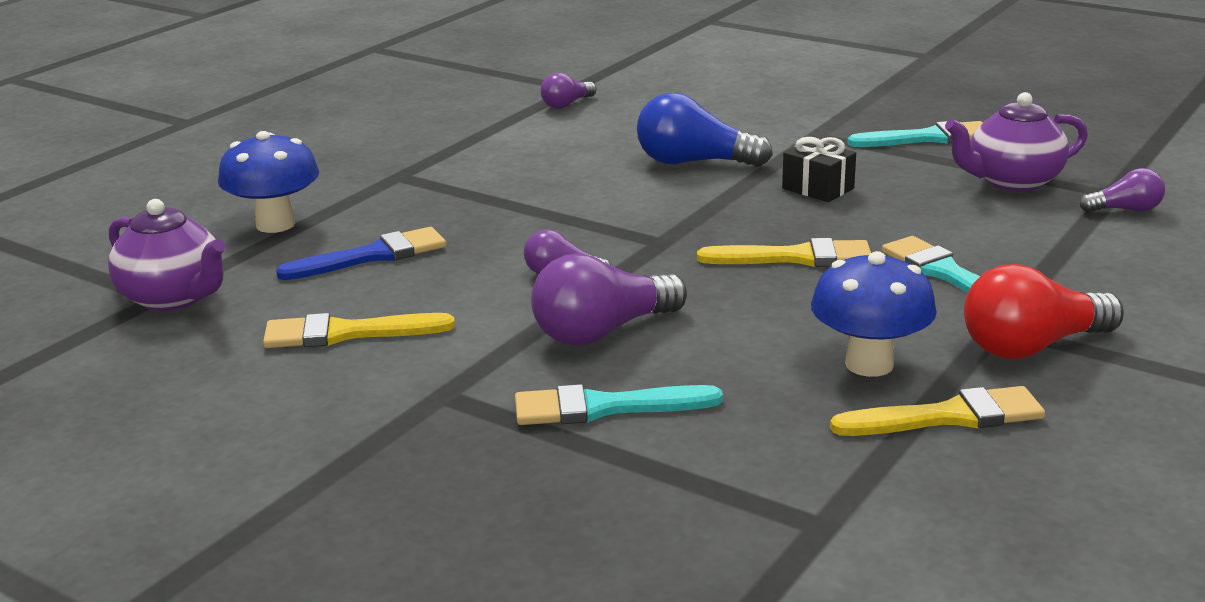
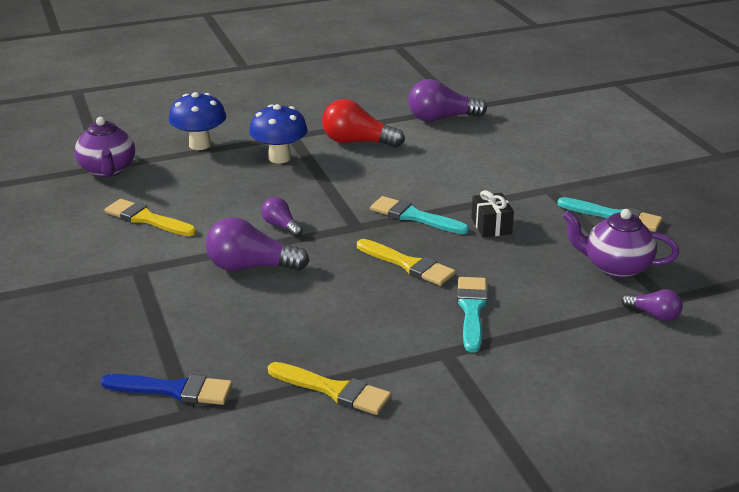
camera: 35 degrees right, 5 degrees up
(372, 256) = (215, 180): blue brush -> blue brush (174, 390)
(567, 104) = (441, 118): purple light bulb -> purple light bulb, size x1.80
(604, 407) = (192, 308): turquoise brush -> turquoise brush (414, 216)
(694, 162) = (450, 183): blue light bulb -> none
(869, 364) = (344, 343): blue mushroom -> blue mushroom (279, 158)
(1032, 347) = (443, 373): red light bulb -> red light bulb (357, 142)

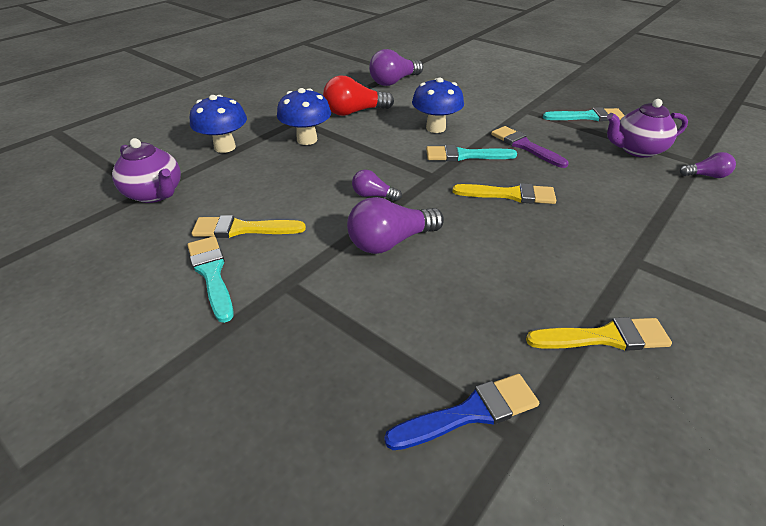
camera: 30 degrees left, 10 degrees up
(420, 181) = (435, 128): none -> blue mushroom
(472, 310) = (601, 215): turquoise brush -> turquoise brush (212, 274)
(491, 226) = (525, 146): black gift -> purple brush

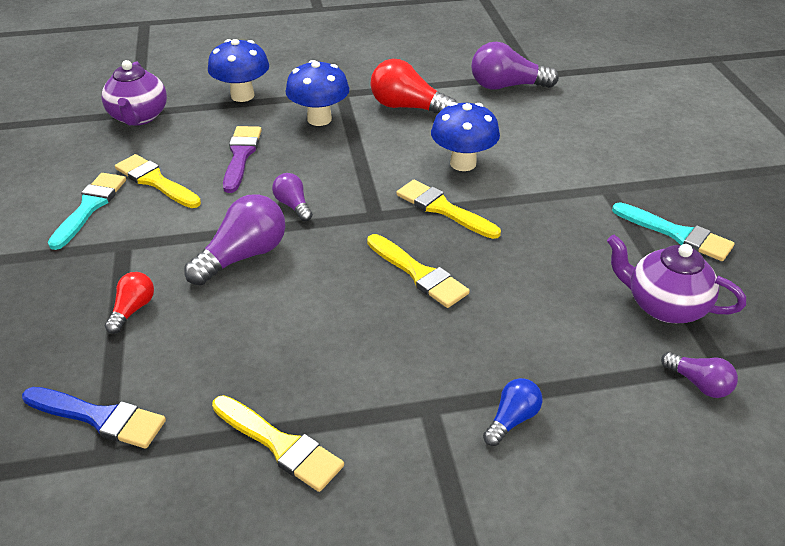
camera: 40 degrees right, 0 degrees up
(368, 322) = (132, 310): none -> red light bulb
(390, 242) = (243, 256): purple light bulb -> purple light bulb turned 120 degrees clockwise
(465, 155) = (443, 209): turquoise brush -> yellow brush
(525, 146) = (528, 231): purple brush -> purple brush (241, 155)
(675, 240) = (512, 419): none -> blue light bulb

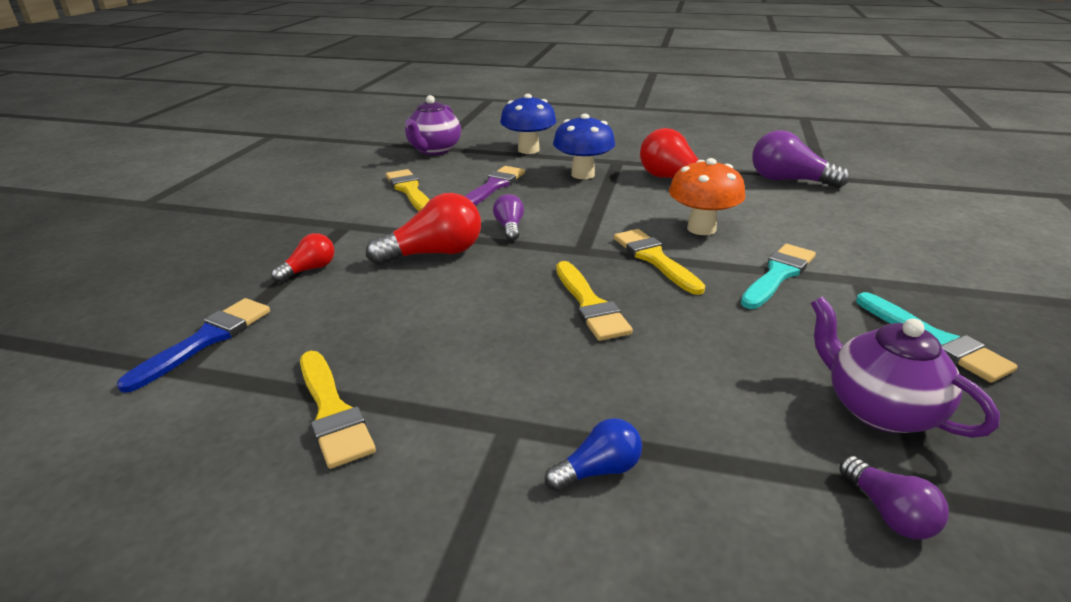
camera: 25 degrees right, 10 degrees down
(90, 207) = (344, 196): turquoise brush -> turquoise brush (778, 274)
(99, 418) = (206, 340): blue brush -> blue brush turned 105 degrees counterclockwise
(243, 256) = (434, 253): purple light bulb -> red light bulb
(463, 163) = (701, 228): blue mushroom -> orange mushroom

